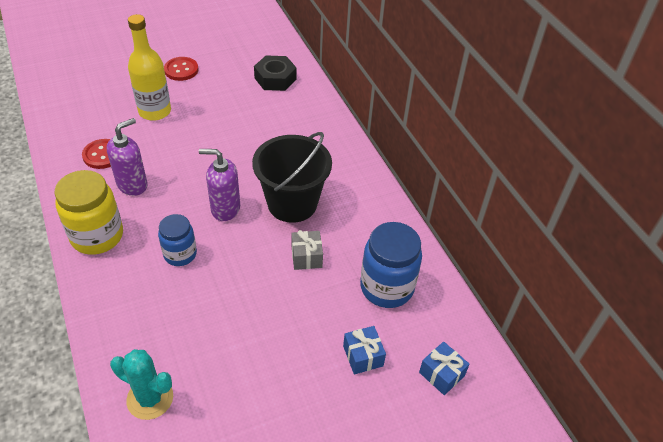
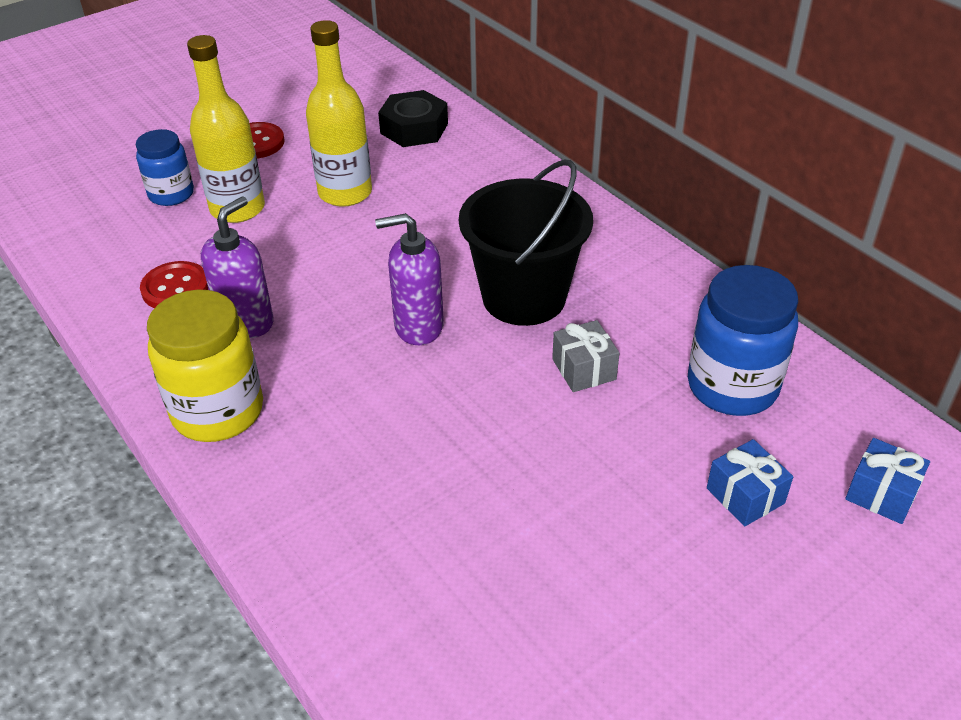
camera: 10 degrees left, 5 degrees down
(150, 398) = (421, 645): turquoise cactus -> none
(180, 254) = (373, 409): blue jar -> blue jar (171, 194)
(218, 114) = (345, 193): none -> yellow bottle

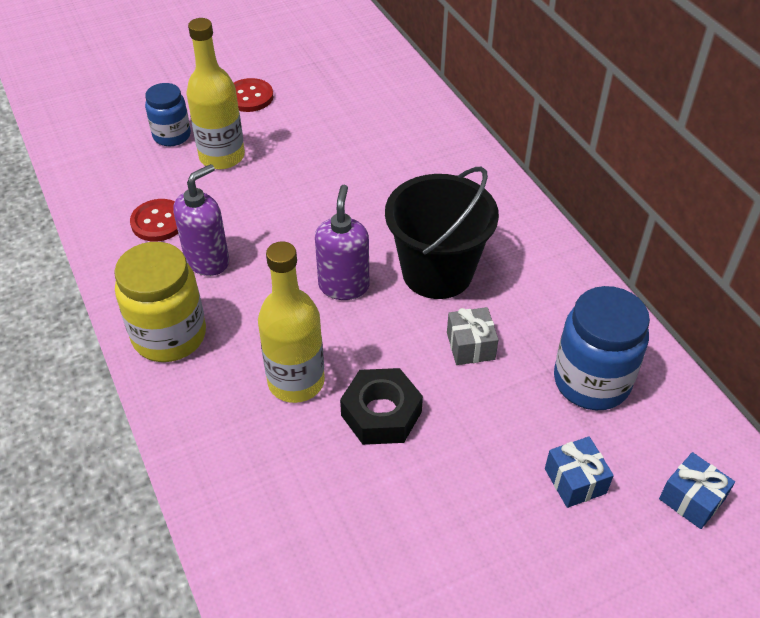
camera: 10 degrees right, 5 degrees up
(345, 193) = (312, 154): yellow bottle -> yellow bottle (296, 382)
(414, 128) = (383, 100): black nut -> black nut (381, 413)
(418, 326) = (344, 286): purple soap dispenser -> purple soap dispenser turned 90 degrees clockwise

